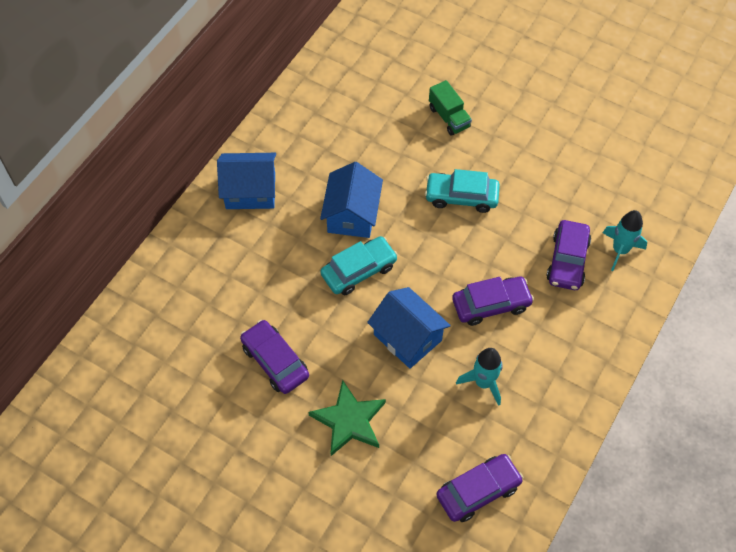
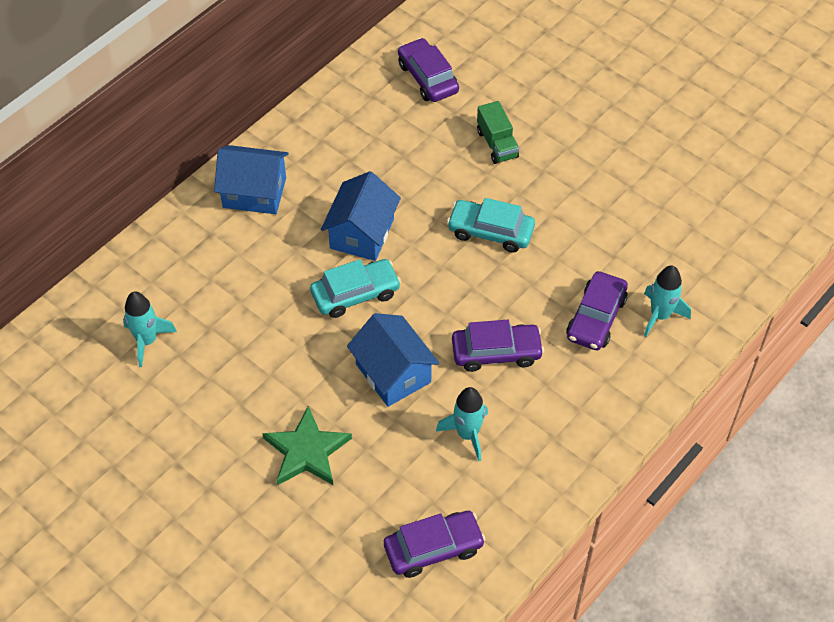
camera: 10 degrees right, 5 degrees down
(186, 342) = (147, 341): none -> turquoise rocket
(275, 361) = (239, 376): purple car -> purple car (427, 78)

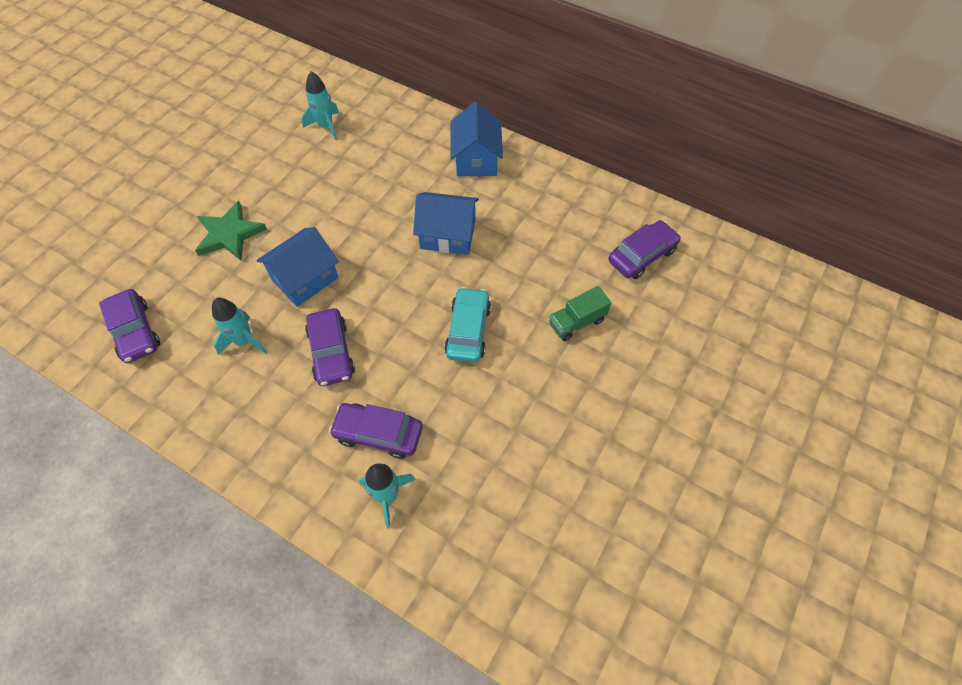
camera: 80 degrees right, 5 degrees up
(355, 294) = (383, 241): turquoise car -> none

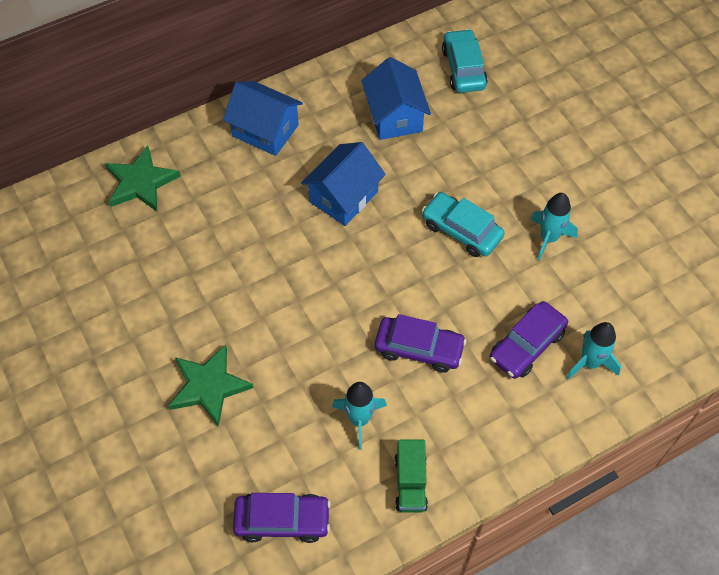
camera: 60 degrees left, 0 degrees up
(305, 279) = (316, 338): blue house -> blue house (395, 116)
(326, 126) = (116, 238): turquoise rocket -> turquoise rocket (548, 238)
(381, 115) = (141, 182): none -> green star
(576, 322) = (501, 148): green truck -> green truck (410, 483)
(642, 255) = (463, 68): purple car -> turquoise car

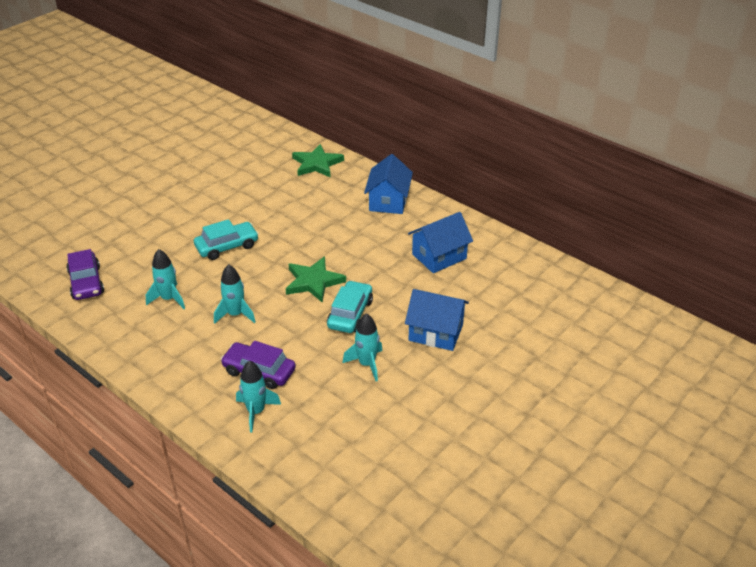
camera: 70 degrees right, 20 degrees down
(209, 386) = (175, 229): green star -> green star (313, 282)
(343, 196) = (350, 249): blue house -> blue house (436, 332)
(410, 483) = (125, 334): green truck -> none
(419, 348) = (235, 314): purple car -> turquoise rocket
(463, 68) = (511, 281): turquoise car -> turquoise car (227, 246)

